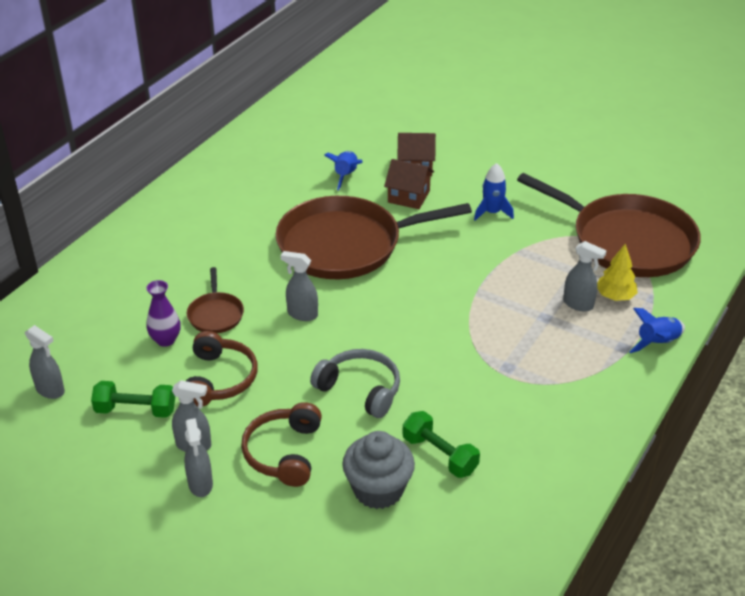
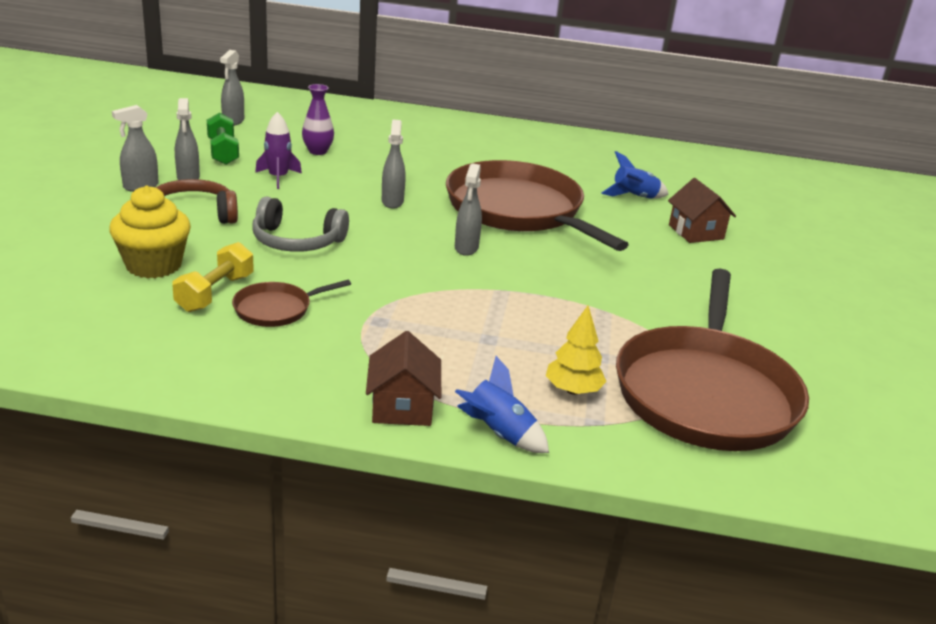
camera: 65 degrees right, 10 degrees down
(215, 314) = (365, 166): brown pan -> brown pan (276, 309)
(219, 379) = (278, 178): brown headphones -> purple rocket
(360, 389) = (296, 241): grey headphones -> grey headphones turned 90 degrees clockwise
(378, 490) = (154, 265): grey cupcake -> yellow cupcake
(408, 196) = (636, 234): brown house -> brown house (402, 407)
(440, 455) = (215, 293): green dumbbell -> yellow dumbbell
(492, 212) = (661, 286): blue rocket -> none
(578, 304) = (533, 362): grey spray bottle -> grey spray bottle (466, 248)

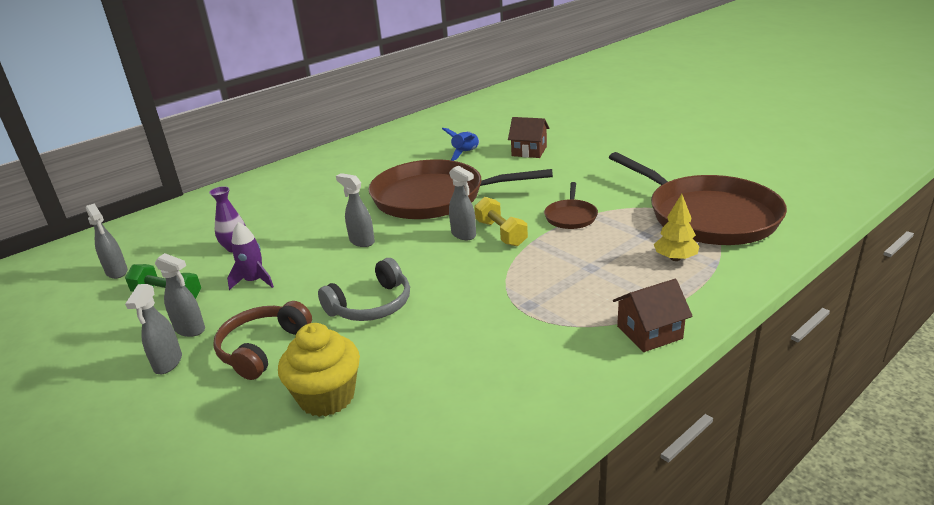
camera: 45 degrees left, 0 degrees up
(215, 293) = (411, 374): yellow dumbbell -> yellow dumbbell (501, 233)
(276, 309) = (467, 349): brown pan -> brown pan (571, 216)
(402, 407) = (649, 332): brown house -> brown house turned 60 degrees counterclockwise
(499, 434) = (706, 303): blue rocket -> none

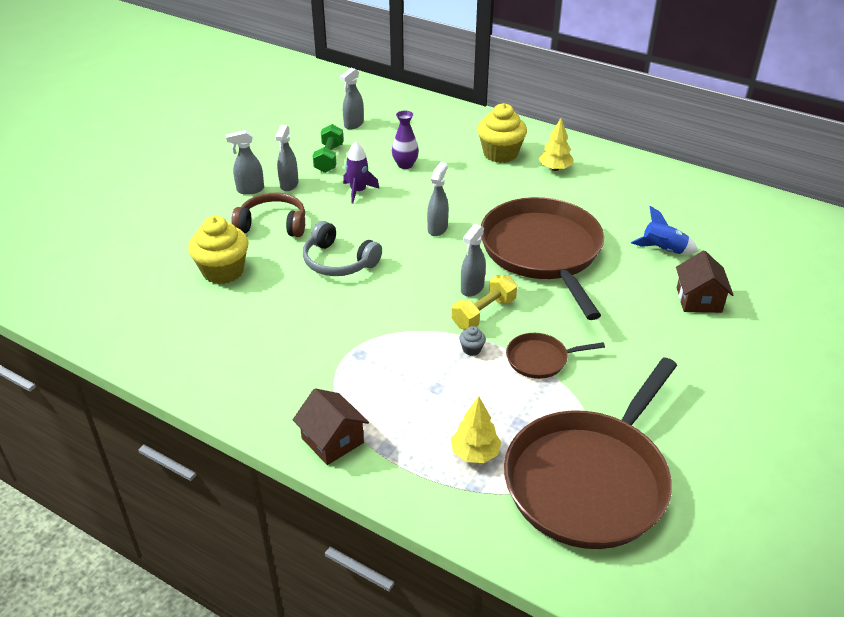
camera: 70 degrees right, 10 degrees up
(273, 197) = (500, 154): none -> yellow cupcake
(322, 177) = (555, 168): none -> yellow tree
(546, 244) = (471, 349): none -> grey cupcake

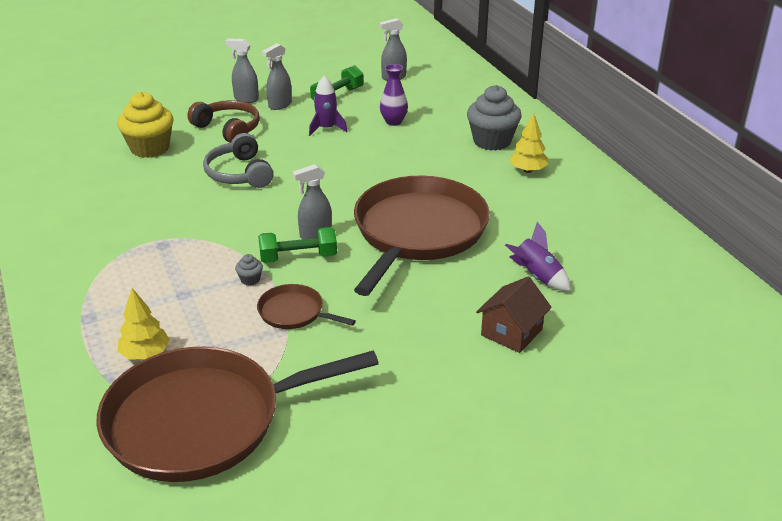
camera: 35 degrees right, 5 degrees down
(332, 440) = (62, 294): brown house -> none
(437, 228) = (351, 179): grey spray bottle -> none
(484, 313) = (298, 257): yellow dumbbell -> green dumbbell
(500, 154) = (492, 141): yellow cupcake -> grey cupcake
(663, 250) = (537, 277): blue rocket -> purple rocket

